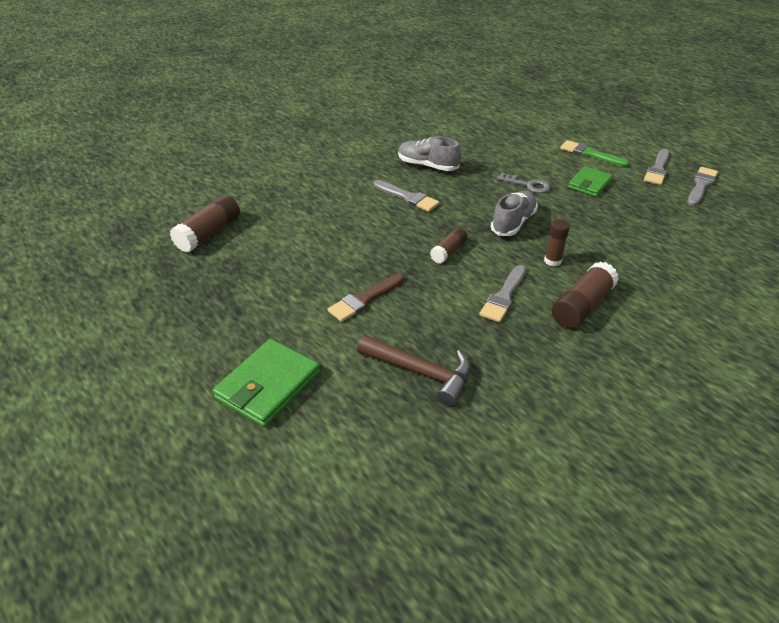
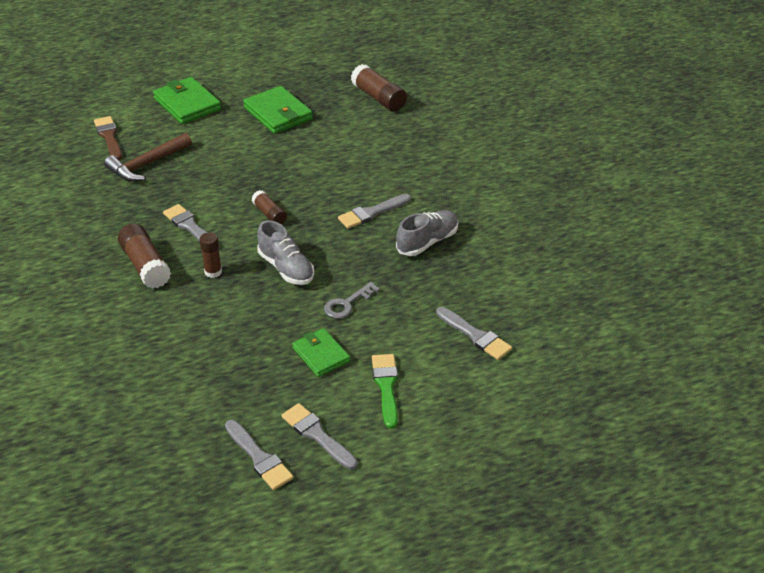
camera: 110 degrees right, 0 degrees up
(264, 296) = (278, 113): none -> green wallet
(364, 299) = (240, 156): brown brush -> brown brush (109, 137)
(512, 132) = (475, 335): none -> grey brush
(590, 154) = (386, 386): green brush -> green brush turned 60 degrees counterclockwise

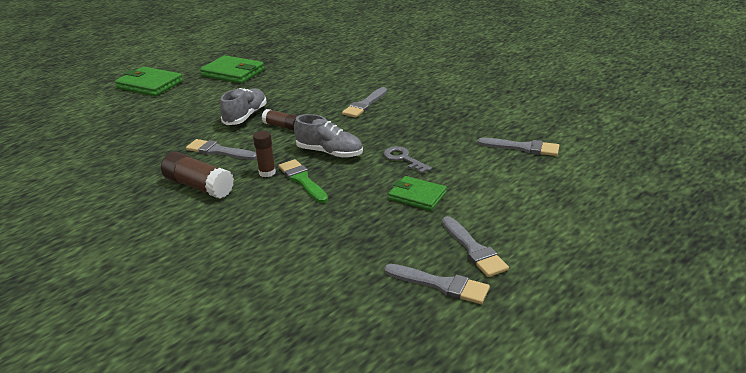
camera: 25 degrees left, 10 degrees down
(109, 137) = (92, 118): brown brush -> none
(147, 165) = (143, 125): brown hammer -> none
(317, 435) = (474, 249): grey brush -> grey brush turned 135 degrees counterclockwise
(347, 304) = (403, 159): grey key -> grey key turned 120 degrees clockwise
(378, 98) = (304, 49): brown glue stick -> none
(386, 386) = (493, 198): green brush -> green brush (302, 180)
(427, 242) = (425, 108): grey shoe -> grey shoe (245, 116)

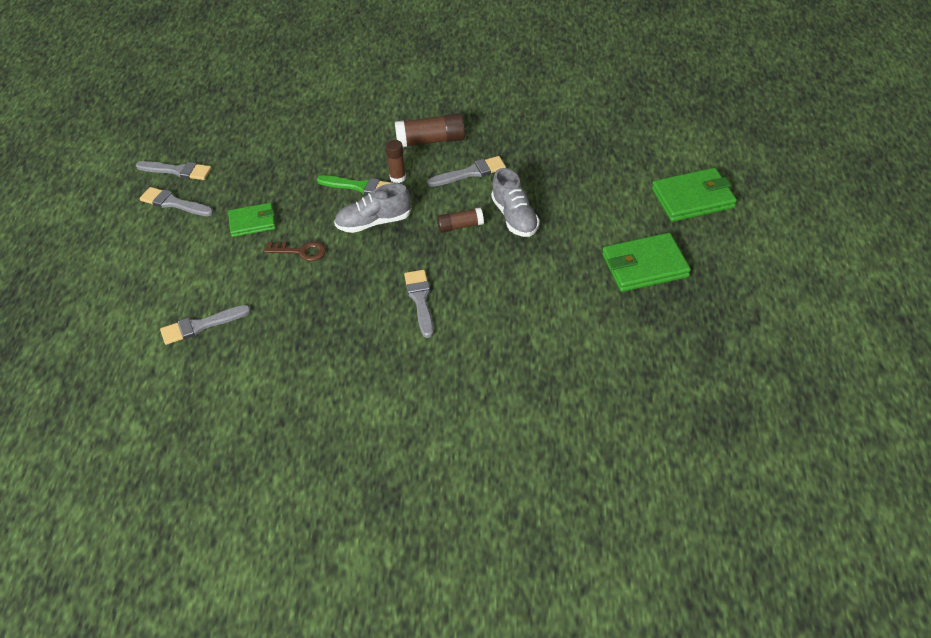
camera: 140 degrees right, 15 degrees up
(403, 159) = (301, 251): grey key -> brown key
(441, 285) = (177, 171): grey brush -> grey brush turned 150 degrees counterclockwise

